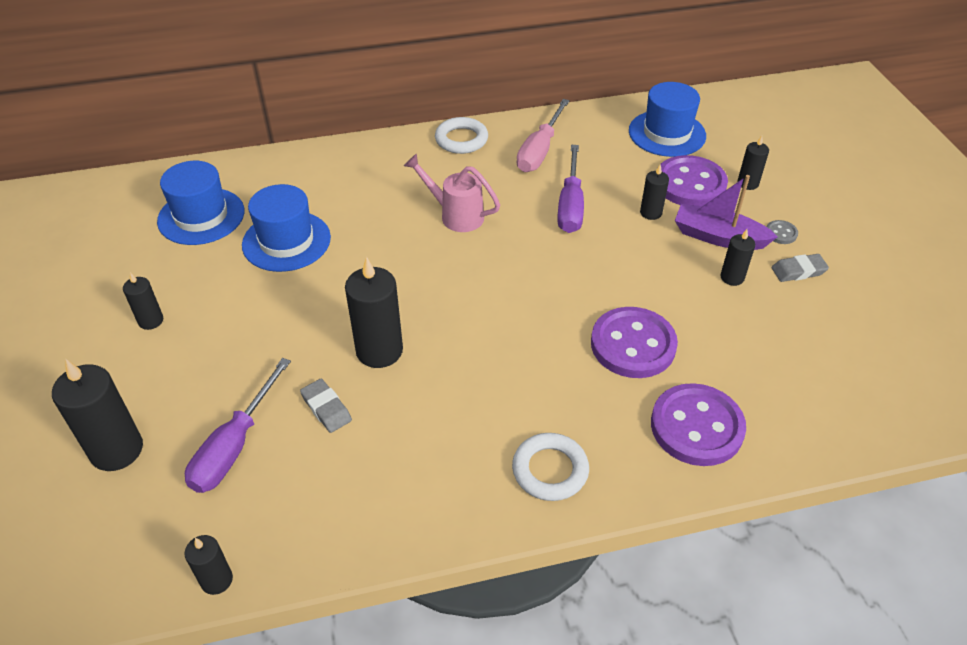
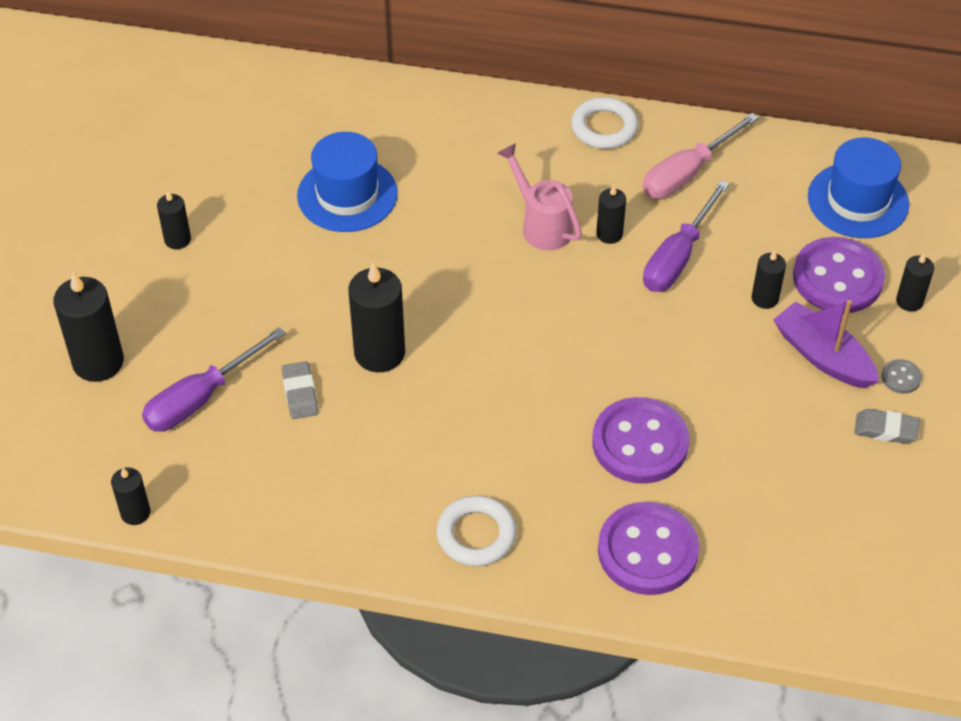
camera: 25 degrees right, 5 degrees up
(201, 216) = (274, 134): blue hat -> none
(732, 277) = (802, 409): black candle -> black candle (609, 234)

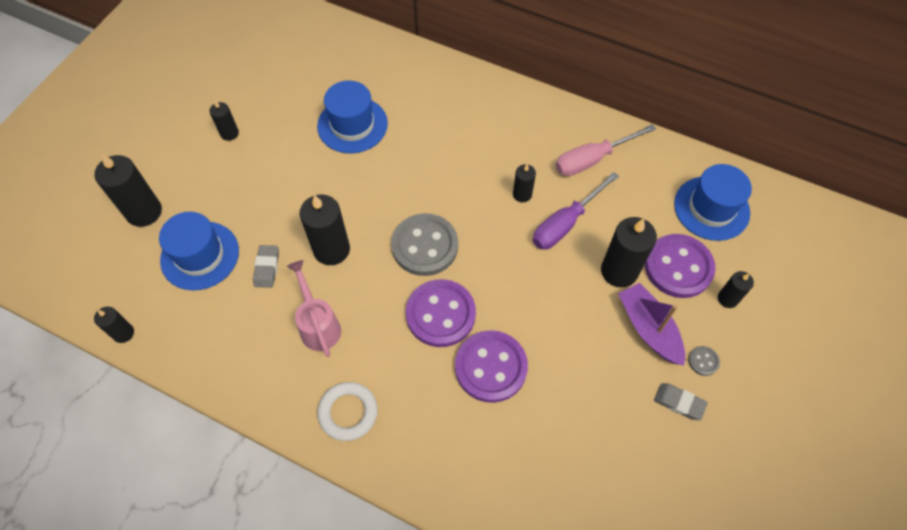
camera: 15 degrees right, 10 degrees up
(201, 398) = (200, 255): purple screwdriver -> blue hat
(503, 322) = (425, 246): none -> grey button
(541, 225) = (477, 176): pink watering can -> pink watering can (318, 324)
(604, 128) = (544, 112): white ring -> none
(647, 551) = (467, 459): purple button -> purple button (440, 314)
(765, 298) = (619, 271): black candle -> black candle, size x1.83

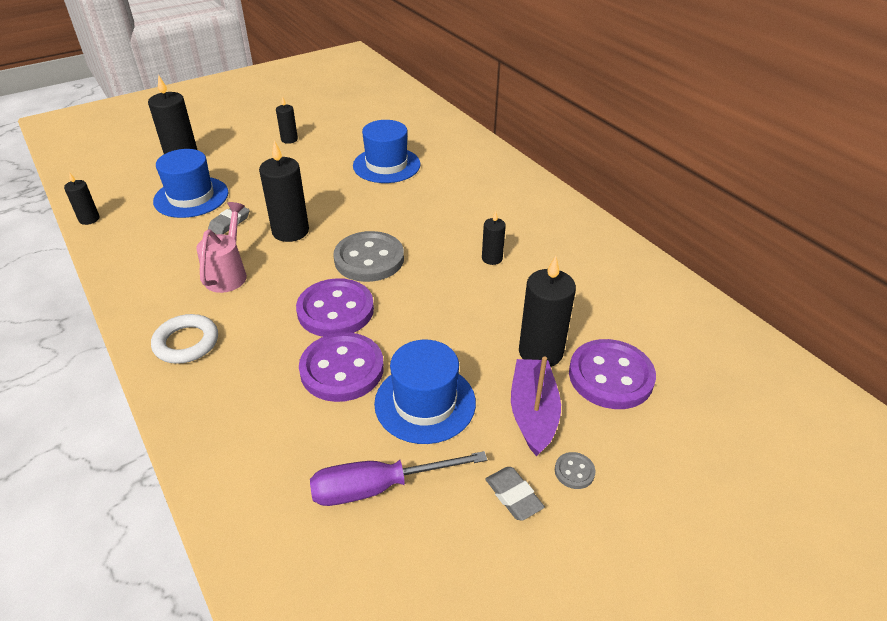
camera: 30 degrees right, 20 degrees down
(565, 223) = (516, 294): purple screwdriver -> purple screwdriver (378, 487)
(592, 159) = (585, 260): pink screwdriver -> none
(711, 208) = (689, 344): blue hat -> blue hat (425, 403)
(727, 299) = (649, 428): black candle -> none

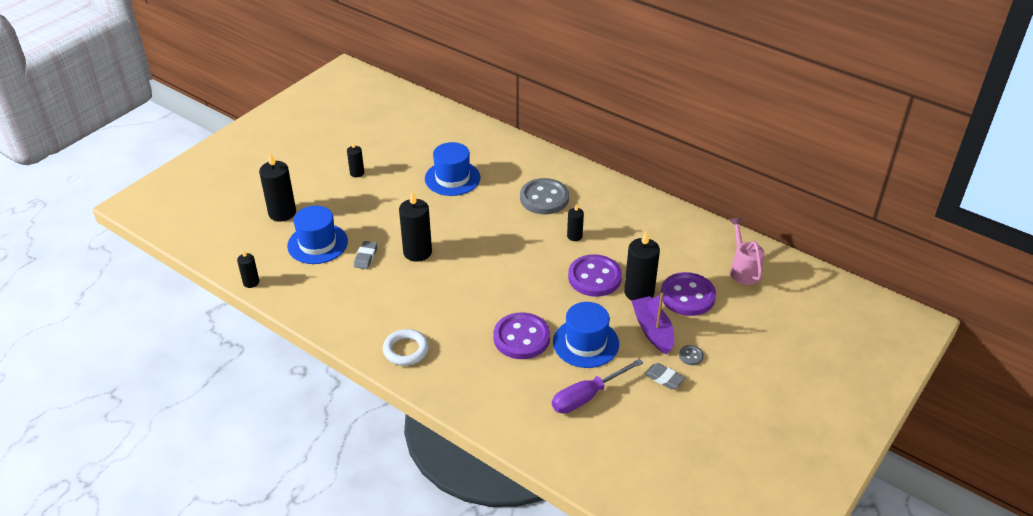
camera: 20 degrees left, 0 degrees up
(228, 273) = (396, 295): pink watering can -> pink watering can (743, 269)
(335, 310) = (491, 301): purple button -> purple button (594, 277)
(369, 259) = (489, 258): grey button -> grey button (544, 198)

